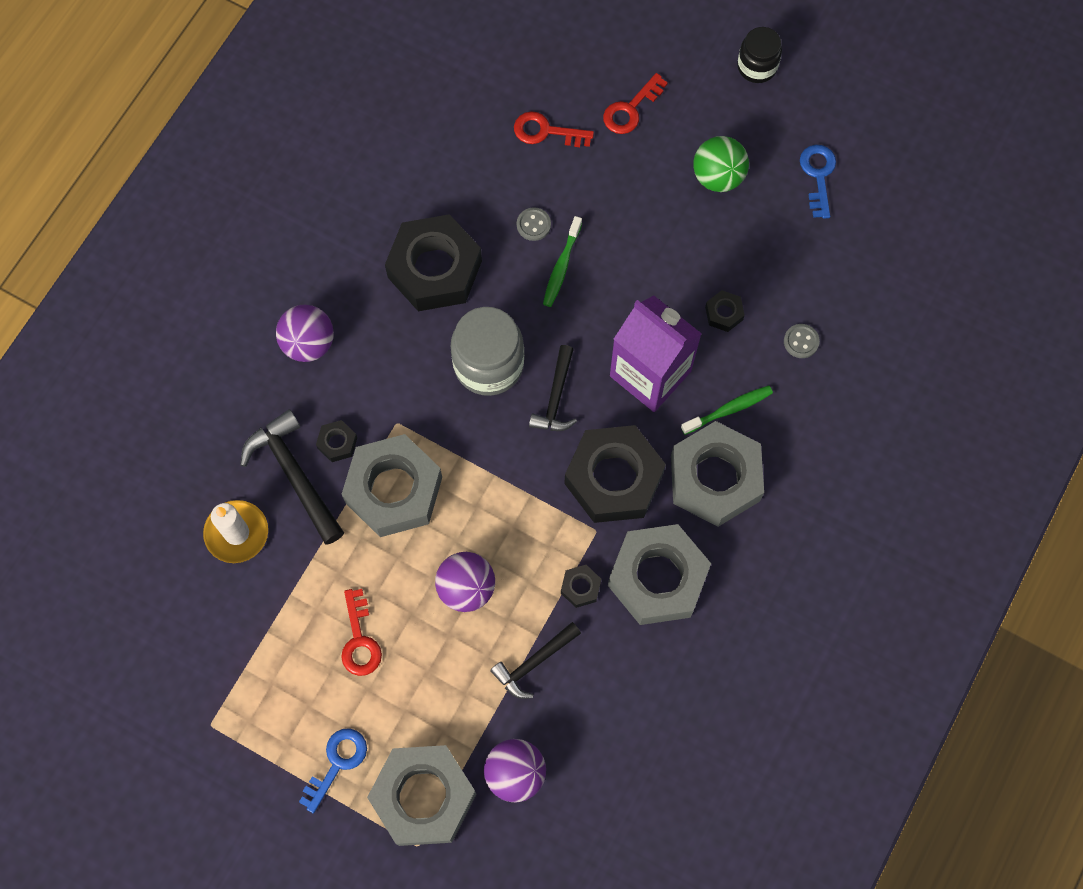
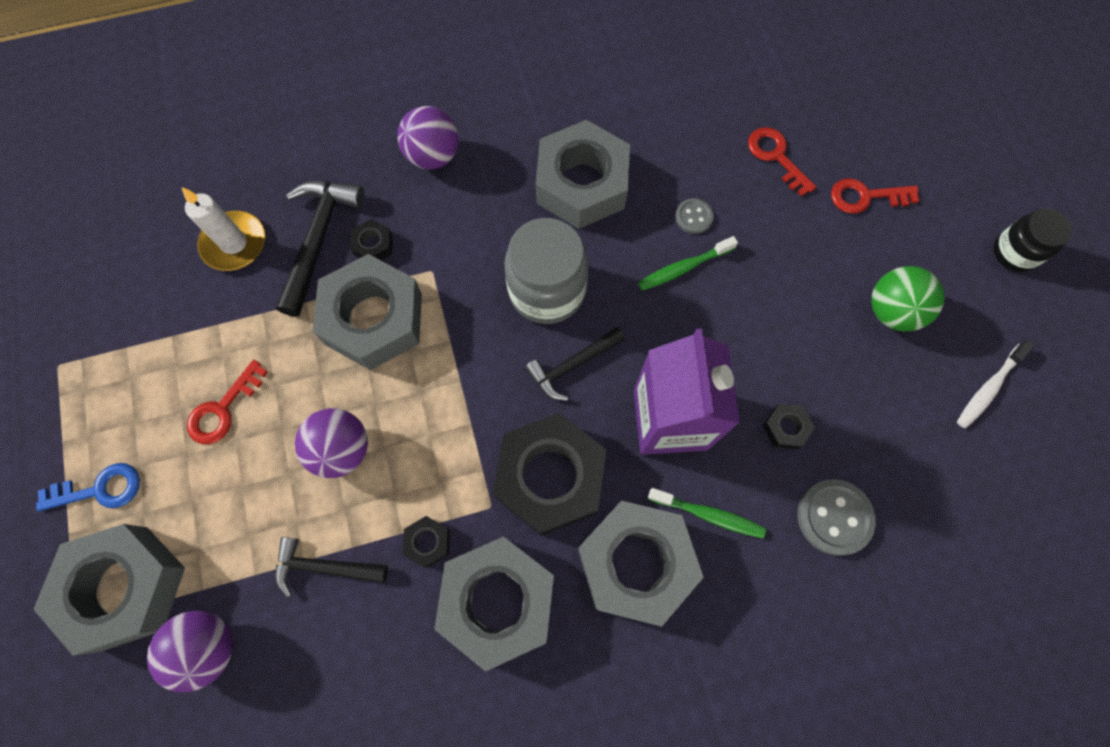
camera: 45 degrees right, 0 degrees up
(435, 269) = (582, 184): black nut -> grey nut
(801, 341) = (834, 517): grey button -> grey button, size x1.73
(818, 176) = (988, 388): blue key -> white toothbrush

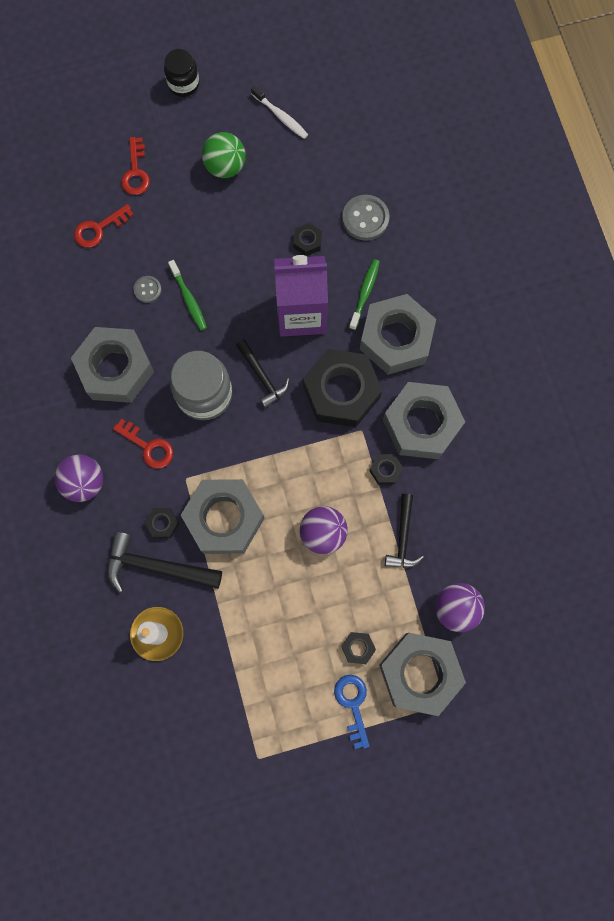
camera: 90 degrees left, 5 degrees up
(175, 497) = (358, 648): none -> black nut
(223, 409) = (293, 622): red key -> red key (148, 446)

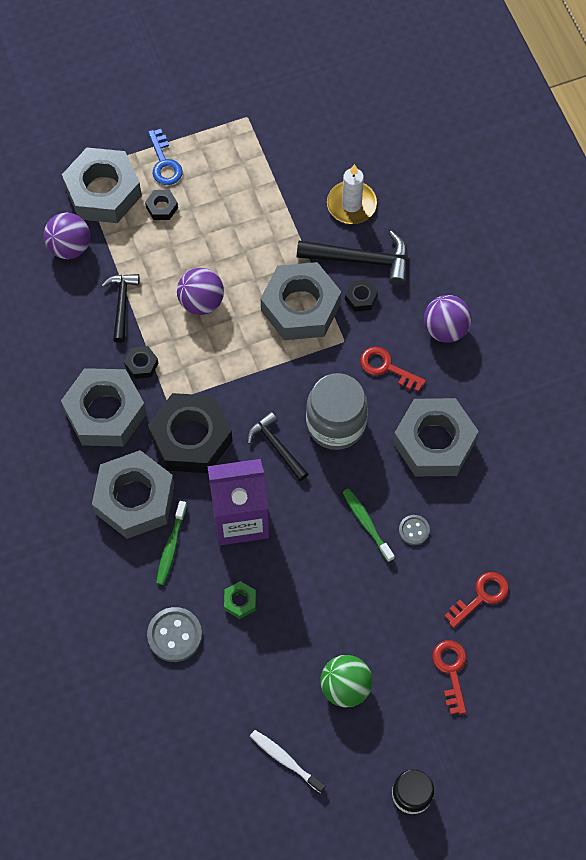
camera: 175 degrees right, 10 degrees down
(307, 242) = (240, 601): black nut -> green nut

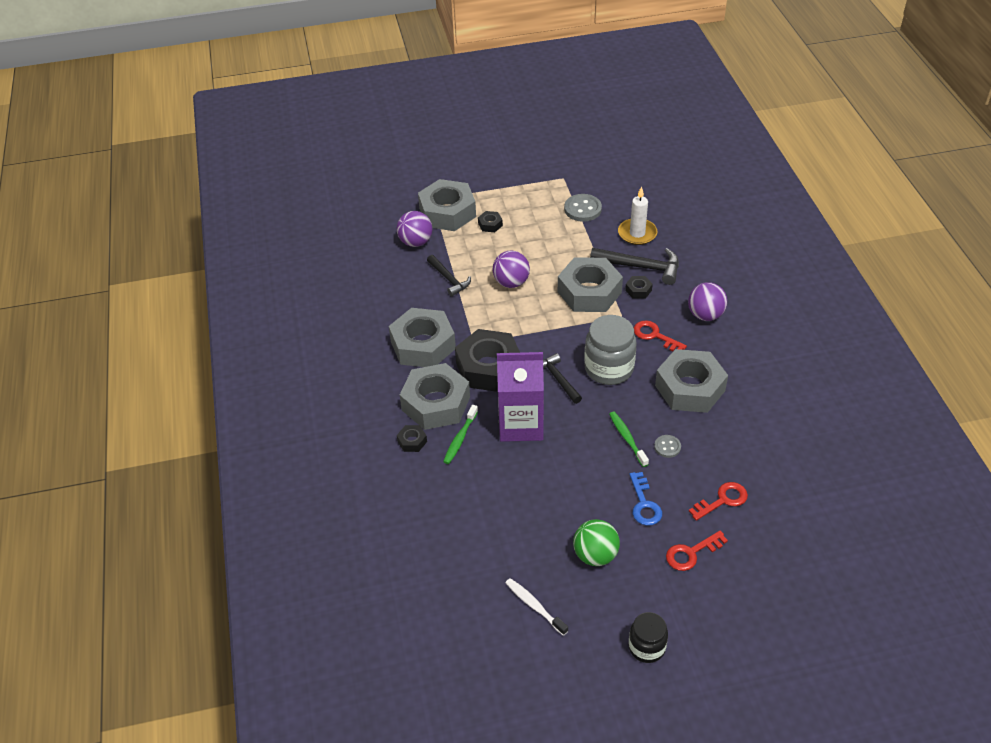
camera: 10 degrees right, 20 degrees down
(122, 304) = (449, 279): black hammer -> black hammer turned 135 degrees clockwise
(141, 364) = (457, 317): black nut -> black nut (412, 441)
(164, 163) = (496, 199): blue key -> blue key (644, 504)
(174, 635) = (452, 501): grey button -> grey button (582, 209)
(240, 601) = (512, 483): green nut -> none
(451, 671) = (691, 553): red key -> red key turned 120 degrees counterclockwise

